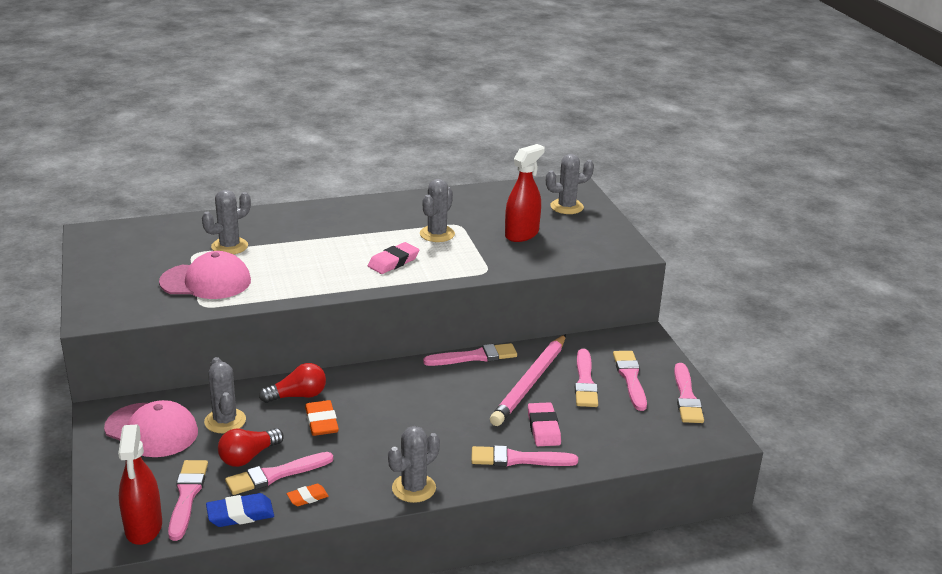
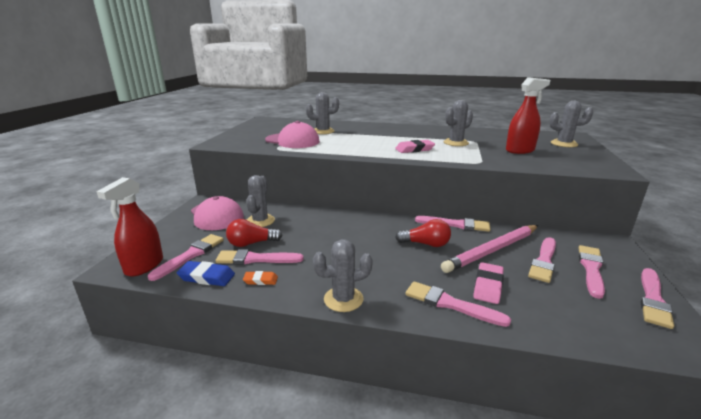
camera: 30 degrees right, 5 degrees down
(298, 396) = (316, 218): red light bulb -> red light bulb (426, 244)
(321, 422) = (317, 236): orange eraser -> none

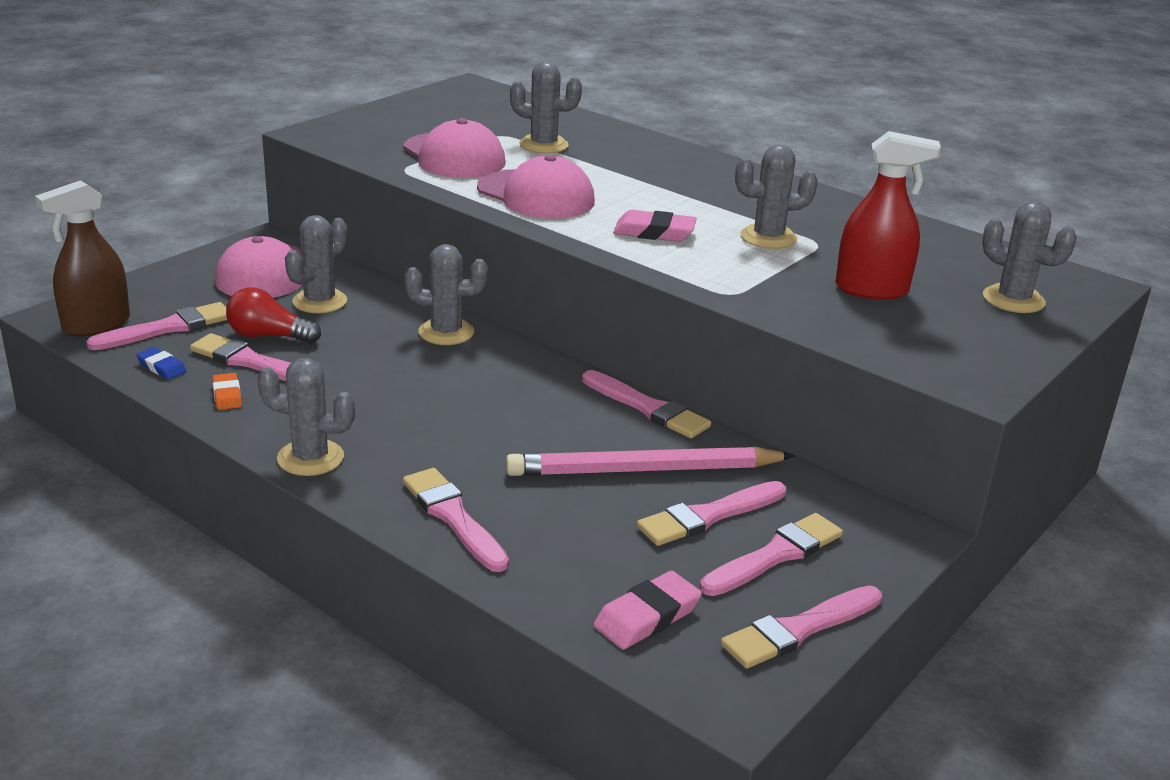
camera: 25 degrees right, 5 degrees up
(144, 266) = (96, 325): red spray bottle -> brown spray bottle
(207, 277) = (162, 367): blue eraser -> blue eraser, size x0.62
(260, 280) = (227, 395): orange eraser -> orange eraser turned 45 degrees clockwise
(335, 218) = (446, 332): none -> grey cactus
(348, 147) = (536, 195): none -> pink cap
(426, 244) = (543, 423): red light bulb -> none
(488, 286) = (549, 515): pink eraser -> pink eraser (647, 616)

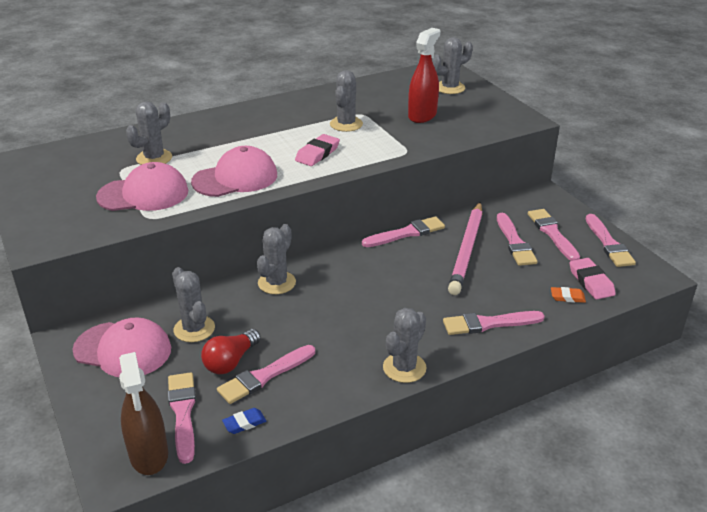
camera: 65 degrees left, 5 degrees up
(227, 395) = (305, 394): orange eraser -> orange eraser (567, 297)

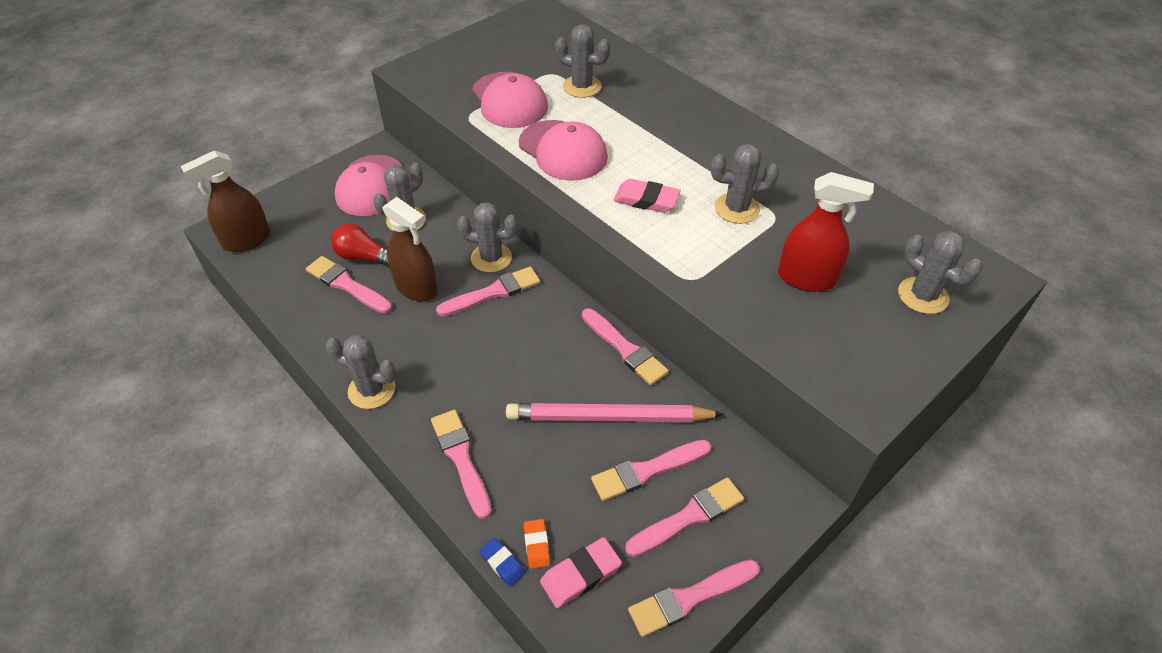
camera: 75 degrees right, 15 degrees up
(183, 413) = (295, 245): pink brush -> pink brush (493, 292)
(244, 423) = (284, 287): blue eraser -> blue eraser (502, 563)
(292, 330) = (416, 288): none -> brown spray bottle

